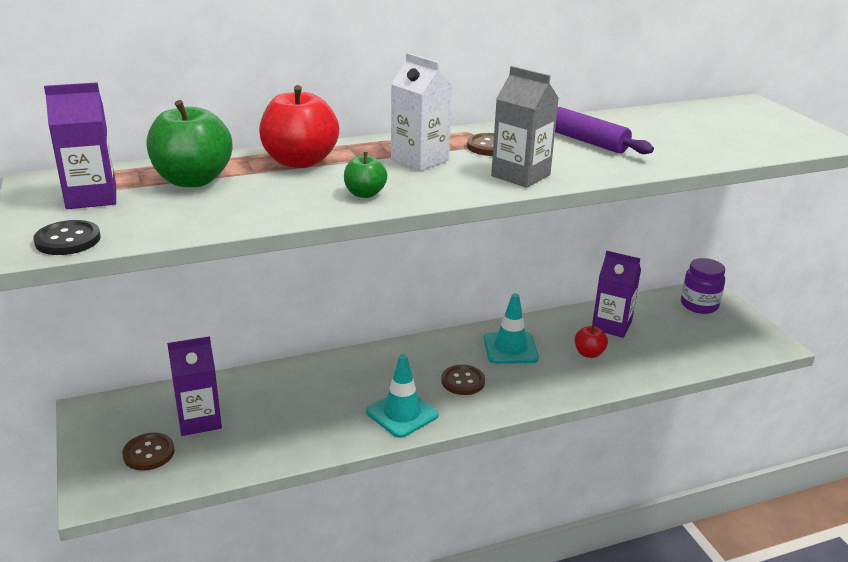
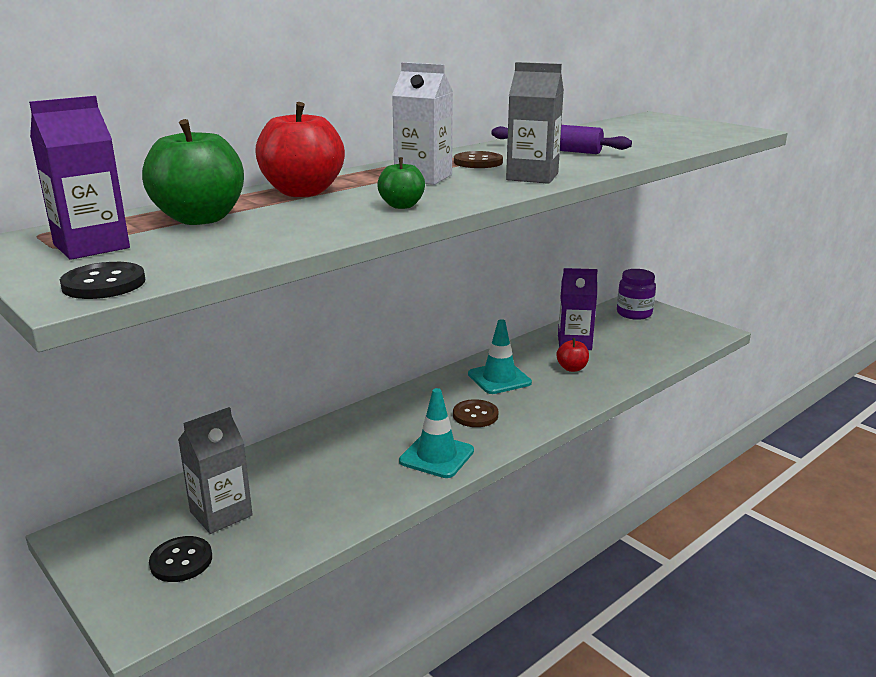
camera: 20 degrees left, 5 degrees down
(149, 453) = (181, 561): brown button -> black button
(199, 420) = (221, 513): purple carton -> grey carton

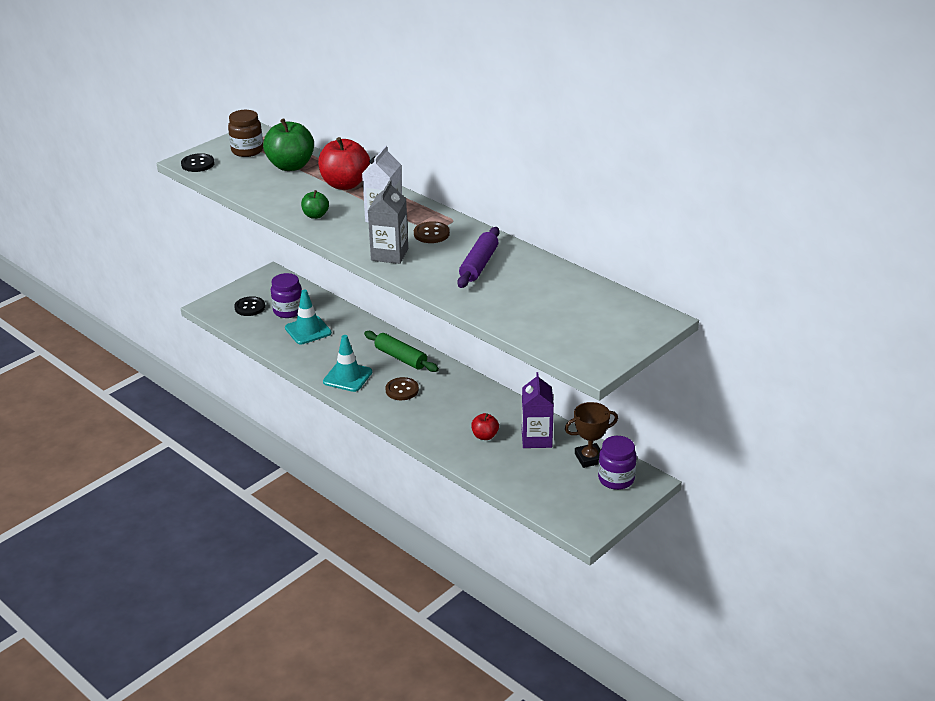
camera: 85 degrees right, 10 degrees up
(91, 246) = (247, 151): purple carton -> brown jar
(221, 513) = (288, 311): grey carton -> purple jar
(399, 414) = (401, 358): none -> green rolling pin
(499, 378) = (460, 399): turquoise traffic cone -> turquoise traffic cone (308, 330)
(604, 322) = (589, 458): none -> brown trophy

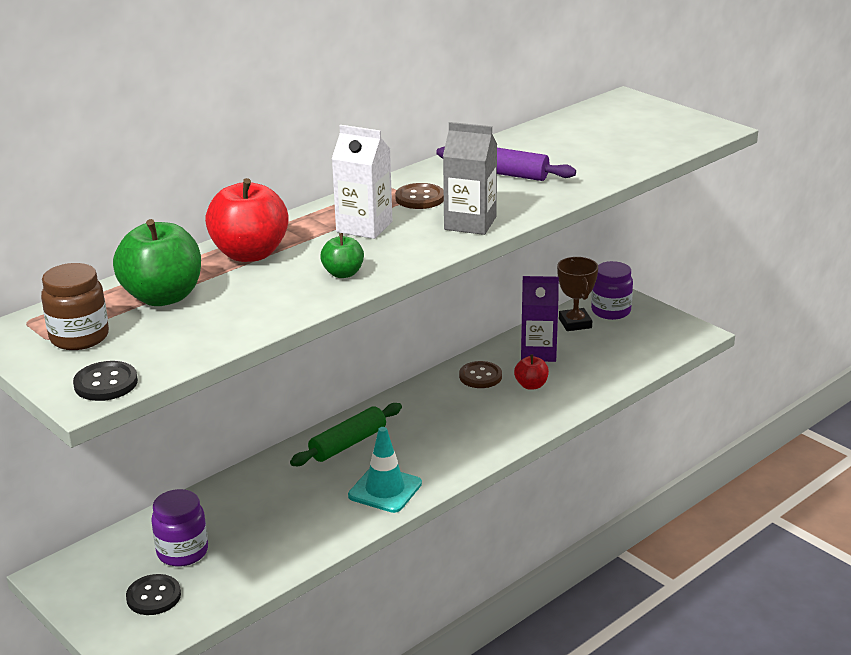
camera: 85 degrees left, 5 degrees down
(308, 330) = (249, 529): turquoise traffic cone -> none
(402, 390) = (425, 443): brown button -> brown button (480, 376)

